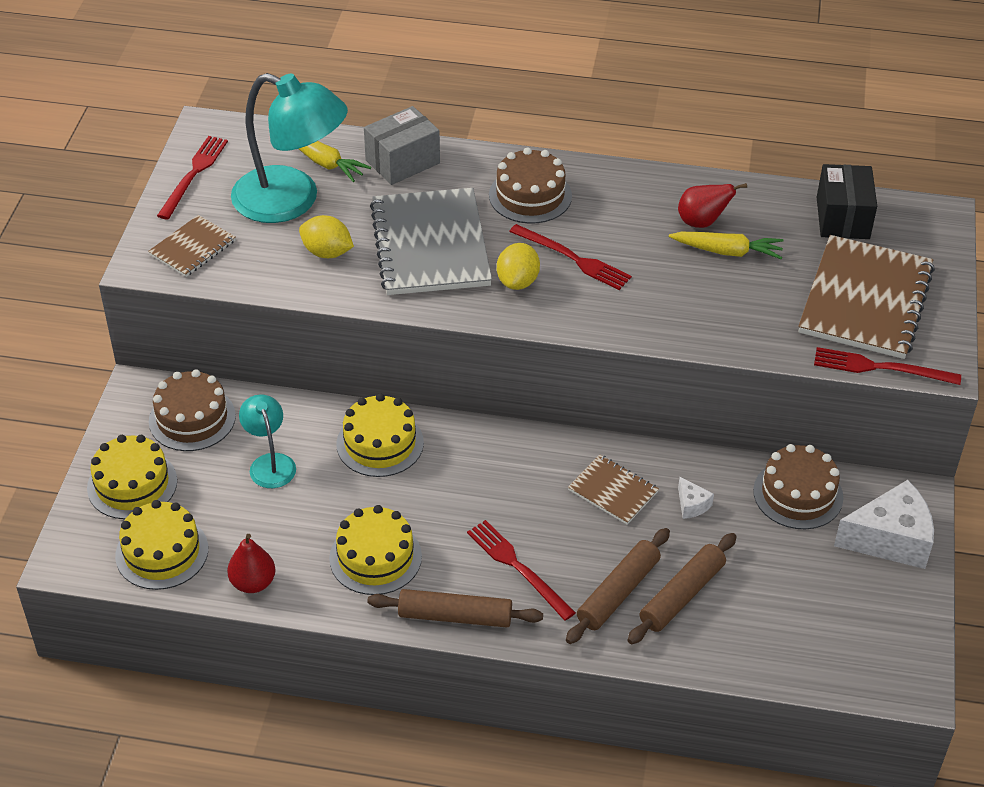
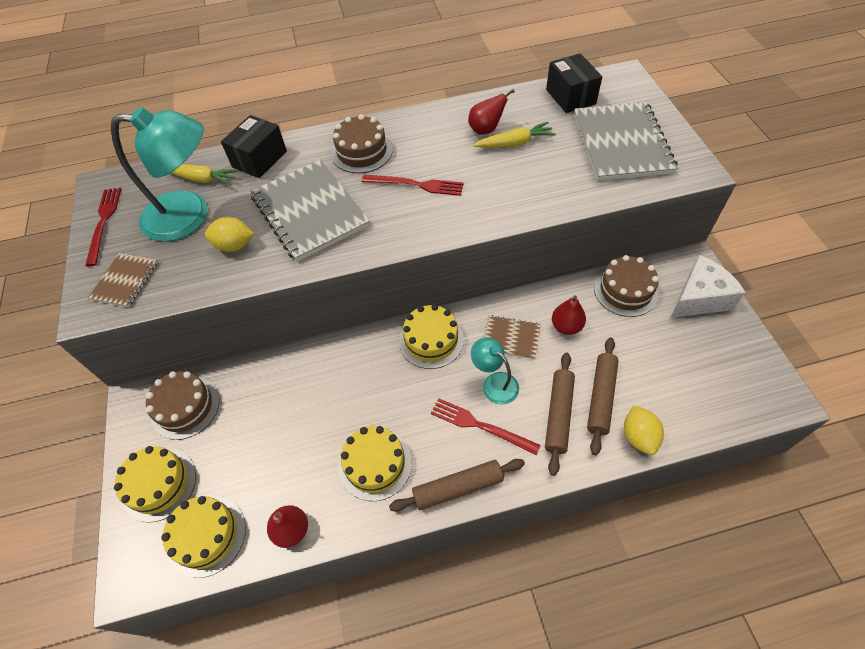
camera: 20 degrees left, 10 degrees up
(270, 463) = (260, 419): turquoise lamp -> turquoise lamp (494, 383)
(380, 443) = (334, 369): yellow cake -> yellow cake (431, 340)
(402, 162) = (259, 159): grey box -> black box
(518, 281) = (387, 215): yellow lemon -> yellow lemon (638, 436)
(691, 505) = (566, 326): white cheese -> red pear
(865, 300) = (621, 143): brown notebook -> grey notebook
(880, 368) = (664, 185): red fork -> none

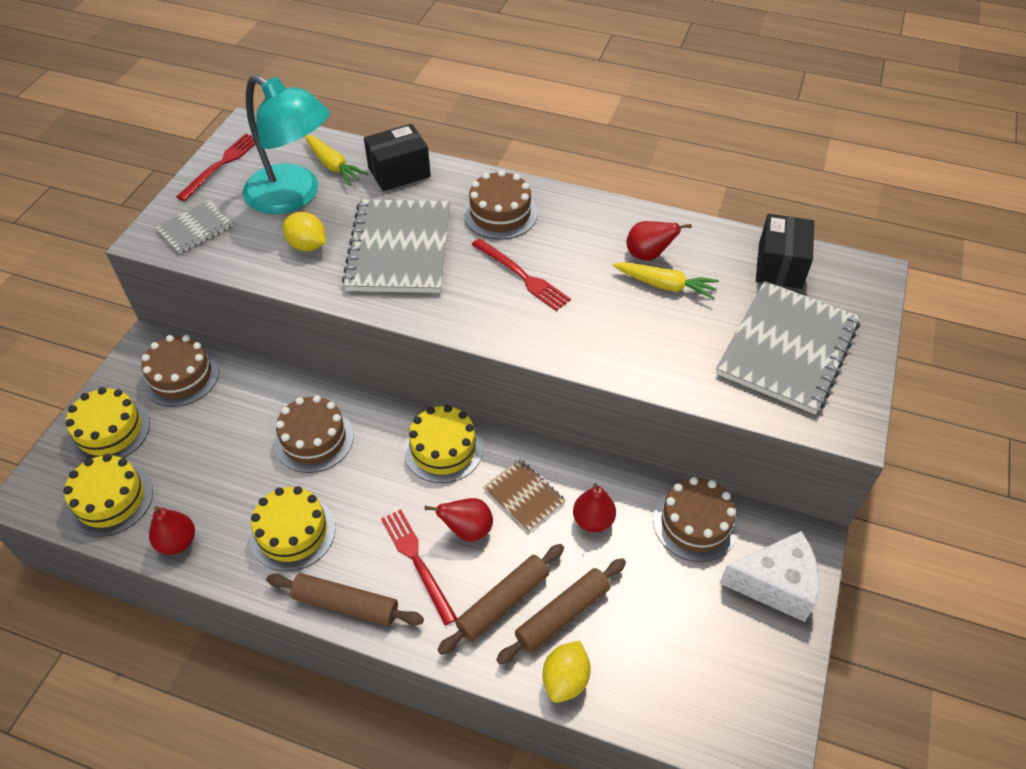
camera: 30 degrees right, 5 degrees down
(125, 281) = (195, 228): brown notebook -> grey notebook
(333, 389) = (314, 439): none -> brown cake
(494, 383) = (467, 530): turquoise lamp -> red pear

